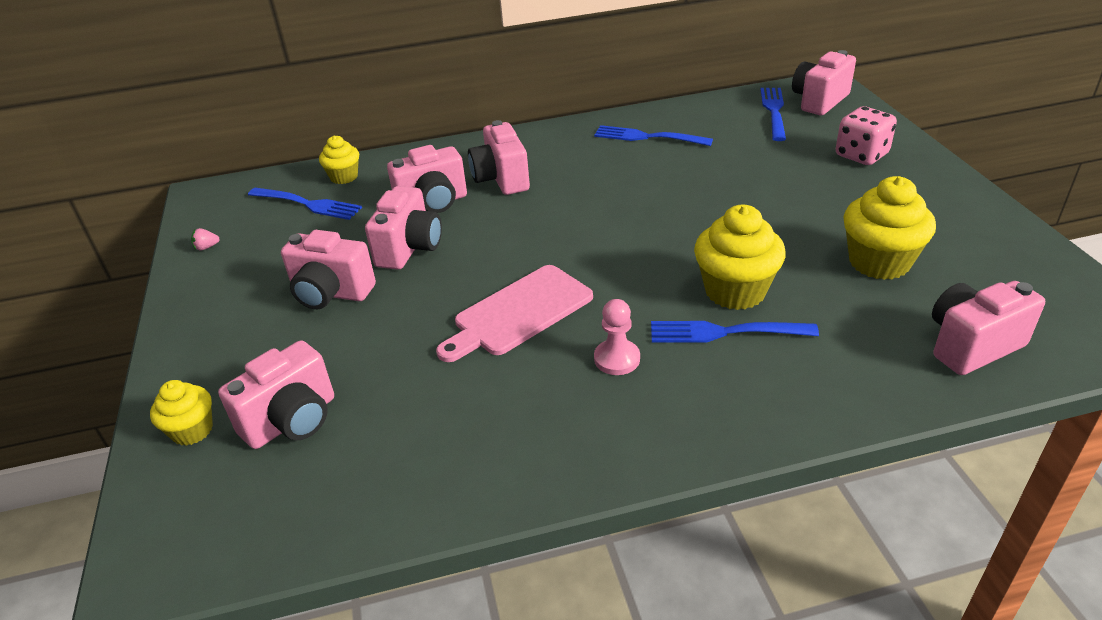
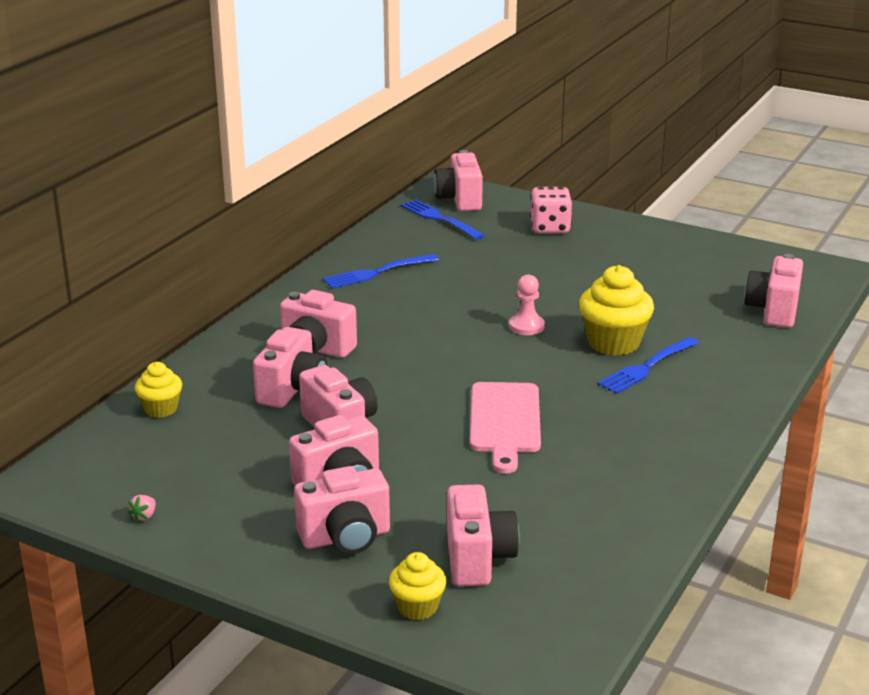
camera: 50 degrees left, 10 degrees down
(259, 339) = (345, 538): none -> pink camera
(307, 204) = (171, 443): blue fork -> none
(617, 359) = (613, 412): pink pawn -> pink pawn (526, 326)
(879, 262) = (664, 289): yellow cupcake -> none

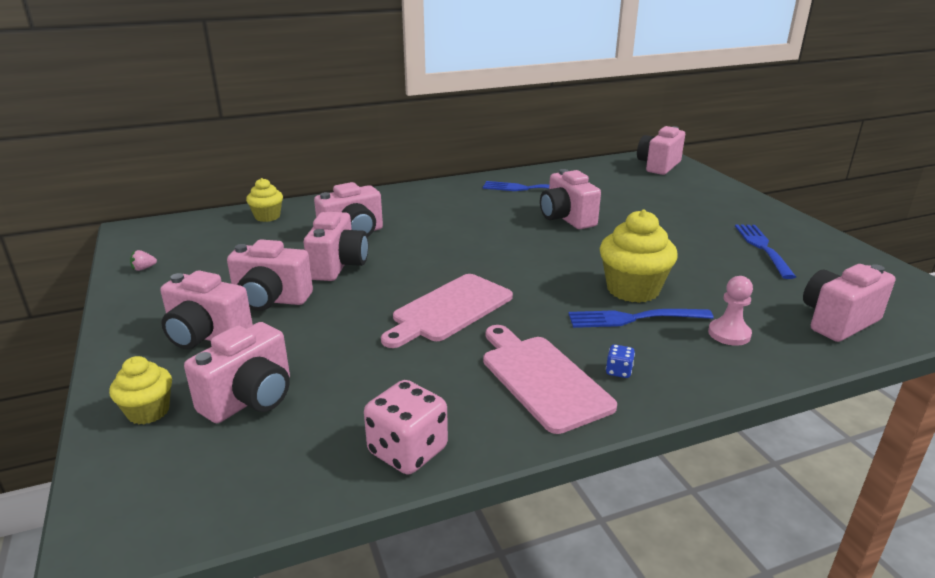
camera: 40 degrees right, 0 degrees up
(316, 349) = (410, 217): pink camera -> pink camera (566, 219)
(440, 219) = (625, 172): blue fork -> blue fork (763, 248)
(526, 326) = (578, 253): pink pawn -> pink pawn (729, 334)
(550, 228) = (703, 199): pink dice -> pink dice (408, 451)
(651, 441) = (542, 378): none -> pink cutting board
(691, 412) = (618, 371): none -> blue dice

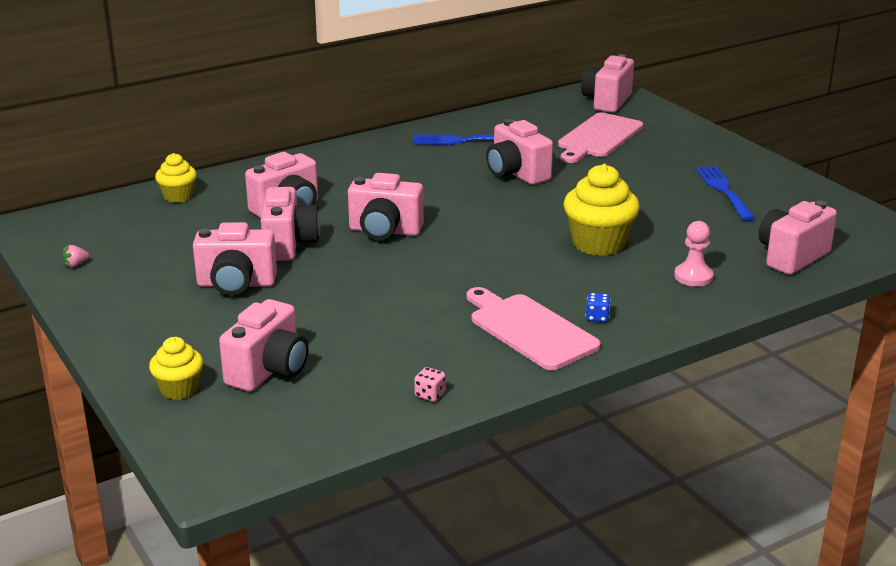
camera: 10 degrees left, 0 degrees up
(207, 336) = (191, 323): pink camera -> pink camera (384, 231)
(408, 451) = (430, 395): pink dice -> pink dice, size x0.45
(449, 310) = (423, 278): pink cutting board -> pink cutting board (598, 137)
(634, 318) = (604, 270): blue fork -> none

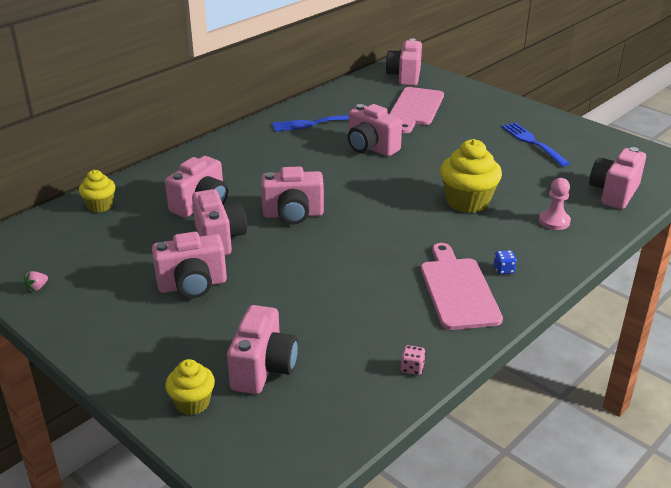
camera: 15 degrees left, 5 degrees up
(529, 329) = (458, 290): pink cutting board -> pink cutting board turned 45 degrees clockwise

